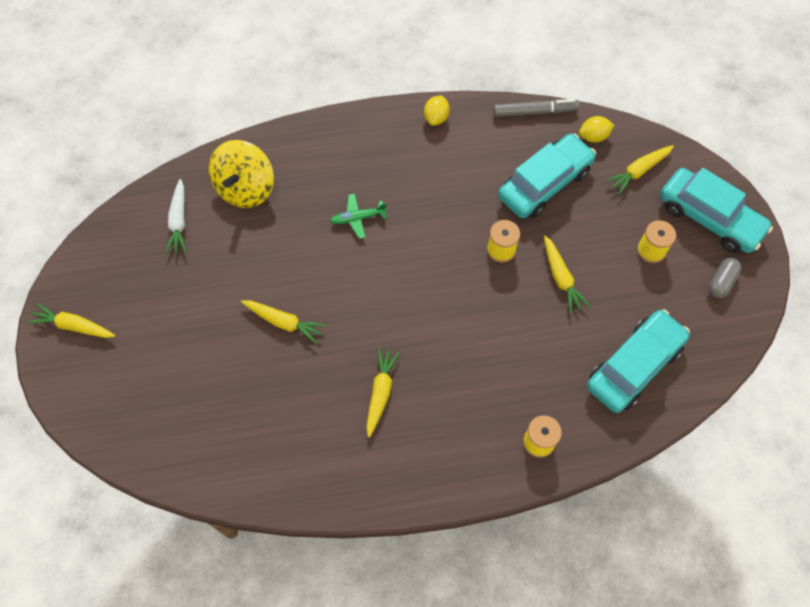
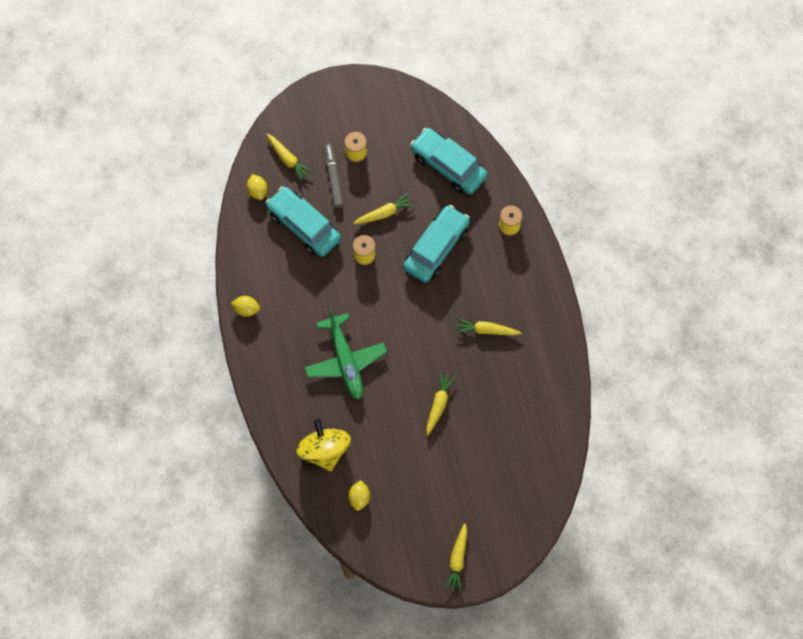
camera: 95 degrees left, 5 degrees up
(179, 221) = (359, 498): white carrot -> yellow lemon
(246, 188) = (324, 450): yellow spinning top -> yellow spinning top turned 120 degrees counterclockwise
(358, 218) = (345, 360): green plane -> green plane, size x2.06
(535, 112) = (236, 234): grey marker -> grey marker (333, 178)
(709, 218) = (325, 113): turquoise car -> turquoise car (436, 248)
(721, 282) = (378, 108): grey capsule -> none

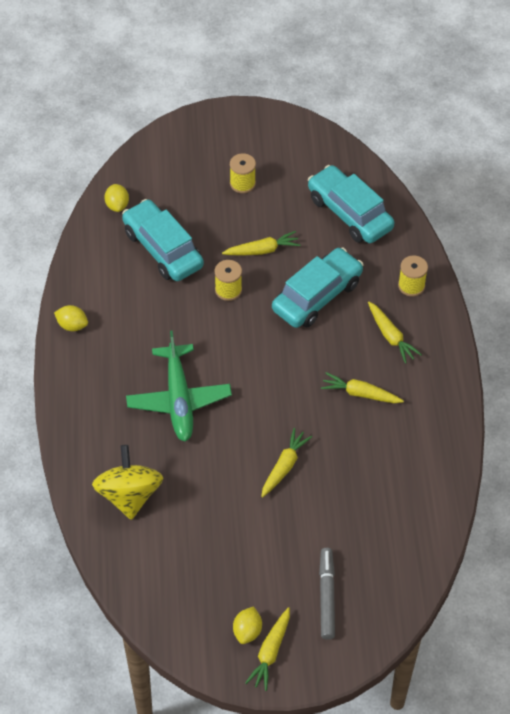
camera: 10 degrees right, 15 degrees down
(288, 159) = (161, 179): yellow carrot -> yellow carrot (391, 336)
(333, 178) = (210, 205): grey marker -> grey marker (327, 596)
(359, 498) = (160, 557): yellow lemon -> yellow lemon (247, 631)

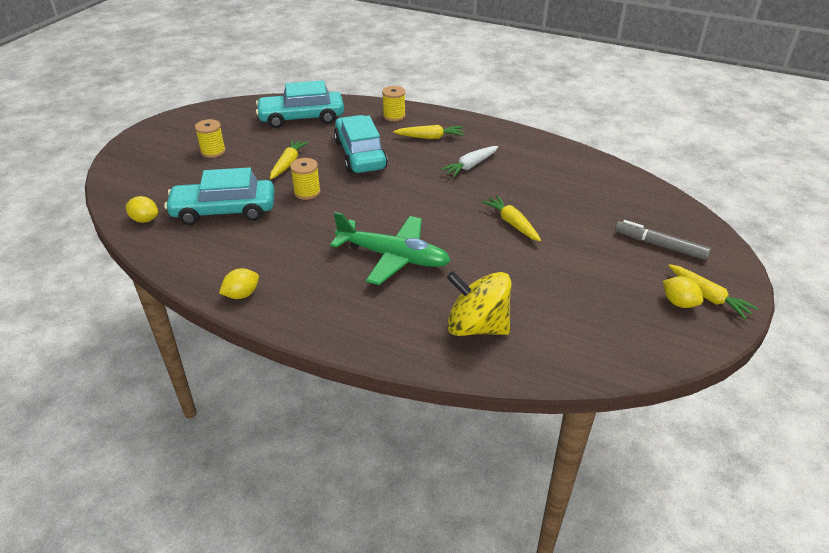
camera: 60 degrees left, 15 degrees down
(360, 394) = (470, 166): yellow carrot -> white carrot

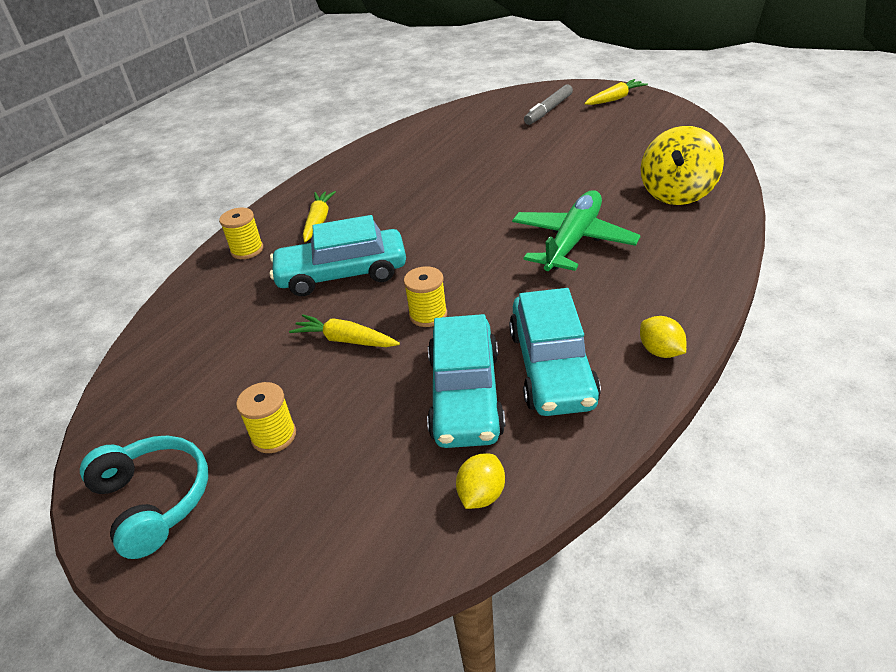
camera: 80 degrees left, 0 degrees up
(182, 127) = (154, 500): none -> turquoise headphones
(301, 118) = (205, 338): turquoise car -> turquoise car (551, 367)
(470, 166) = (395, 194): white carrot -> none
(512, 223) = (512, 173): yellow carrot -> none
(679, 303) = (624, 109): yellow lemon -> none

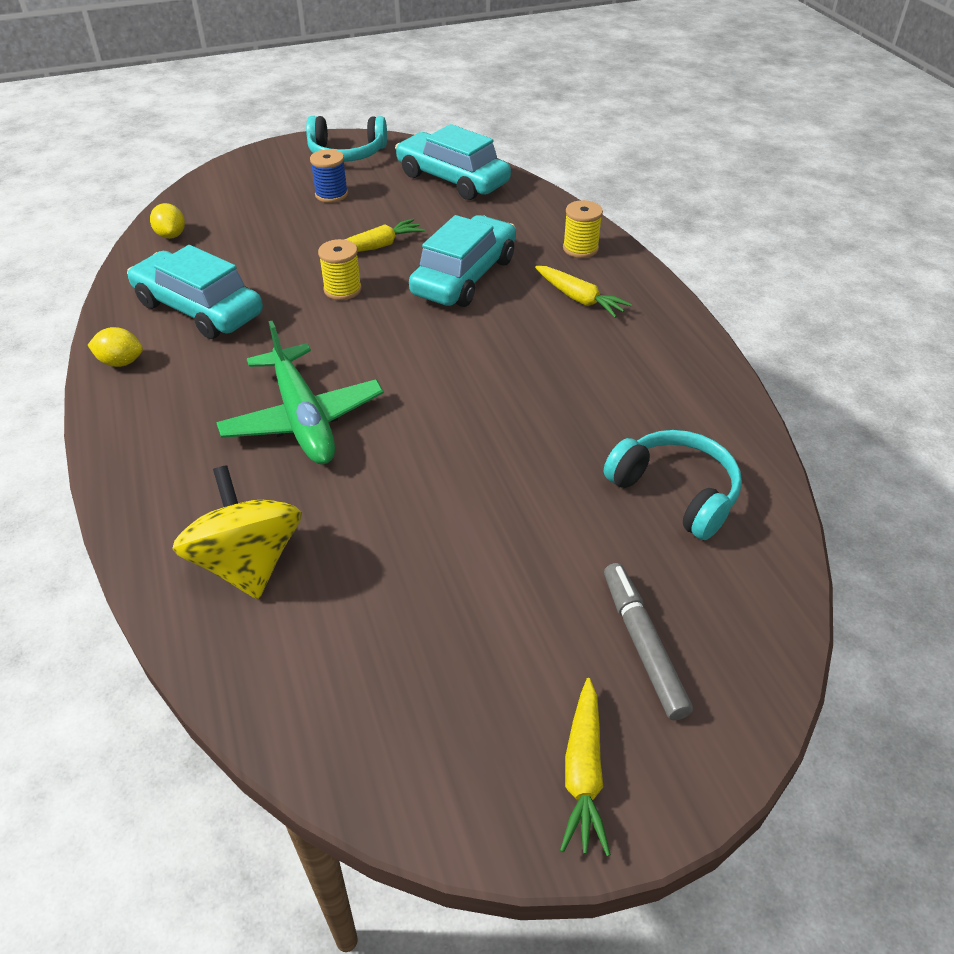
camera: 125 degrees right, 5 degrees up
(274, 436) = (331, 194): yellow spool -> blue spool
(456, 134) = (675, 492): none -> turquoise headphones
(465, 395) = (242, 265): turquoise car -> turquoise car (452, 179)

